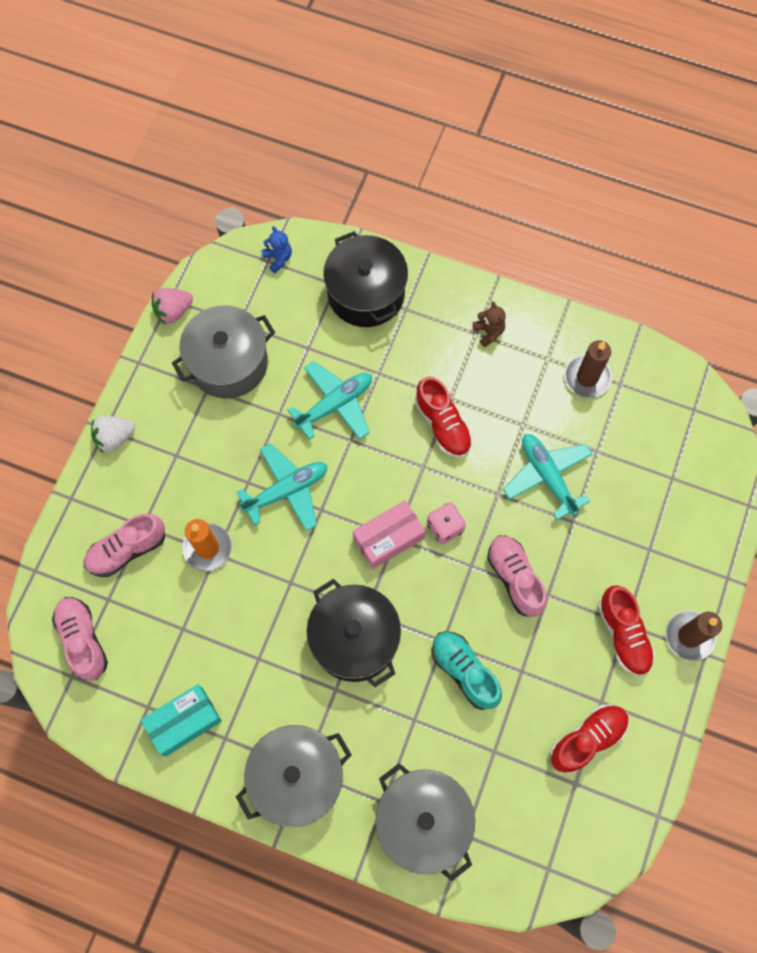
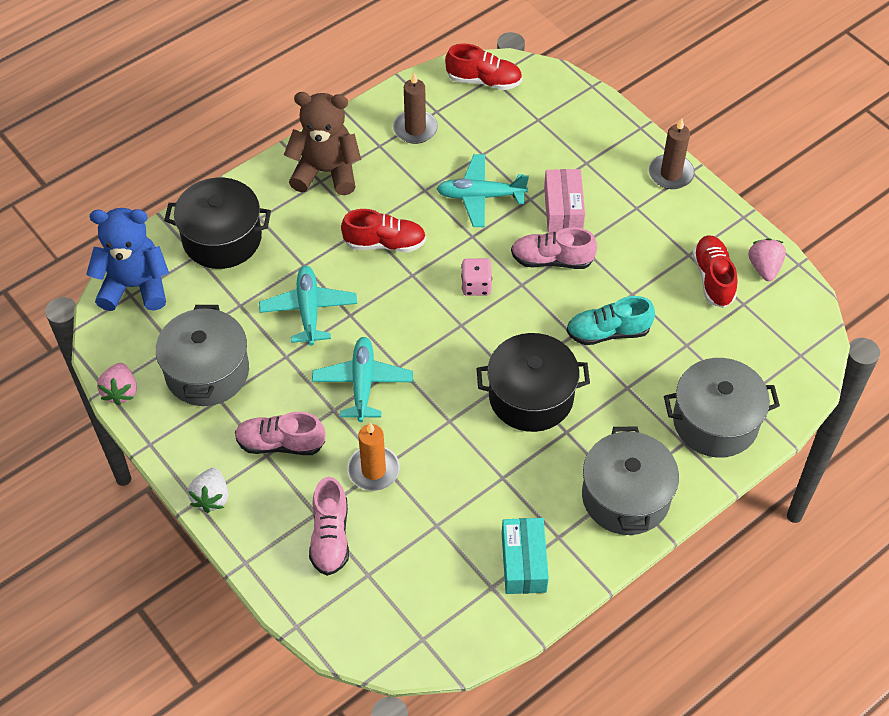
camera: 60 degrees left, 15 degrees down
(83, 640) = (393, 613): pink shoe -> pink shoe (280, 443)
(278, 258) = (135, 286): blue teddy bear -> blue teddy bear, size x2.28
(388, 538) = (458, 330): pink box -> pink box (563, 209)
(489, 332) = (326, 172): brown teddy bear -> brown teddy bear, size x2.28
(623, 634) = (643, 213): red shoe -> red shoe (484, 80)
(632, 784) = (764, 267): none -> pink strawberry

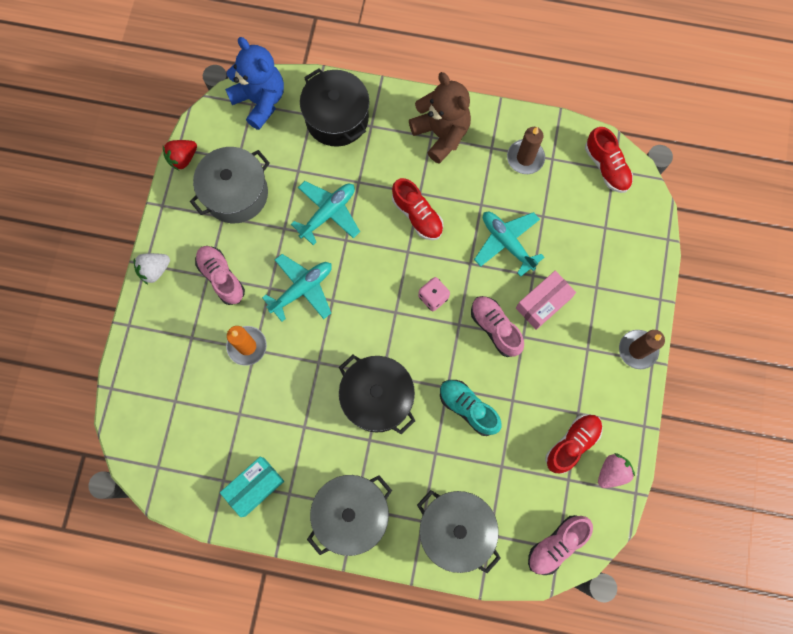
camera: 50 degrees right, 20 degrees up
(120, 391) = (183, 158): pink strawberry -> red strawberry
(330, 536) = (182, 359): pink shoe -> pink shoe (556, 544)

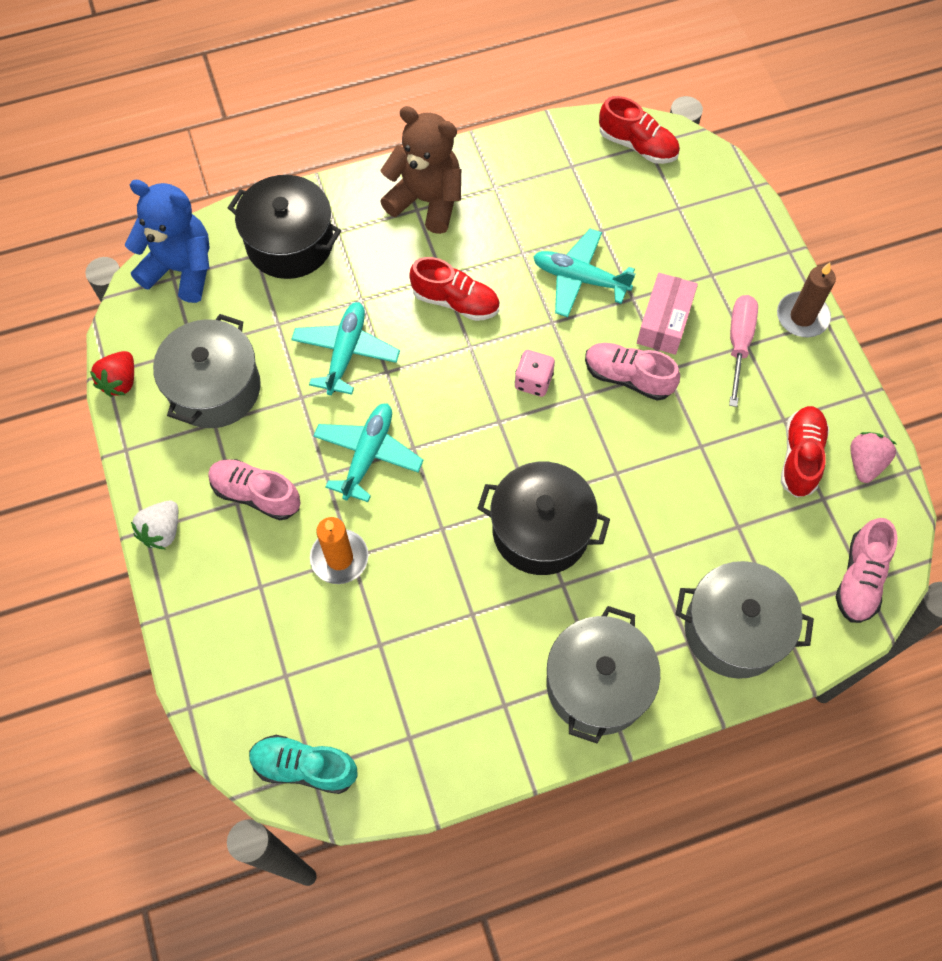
camera: 30 degrees left, 10 degrees down
(254, 487) = (455, 722): turquoise box -> none
(468, 408) = (656, 483): turquoise shoe -> turquoise shoe (304, 767)
(525, 158) = (541, 179): brown candle -> none
(582, 345) = (738, 343): none -> pink screwdriver

